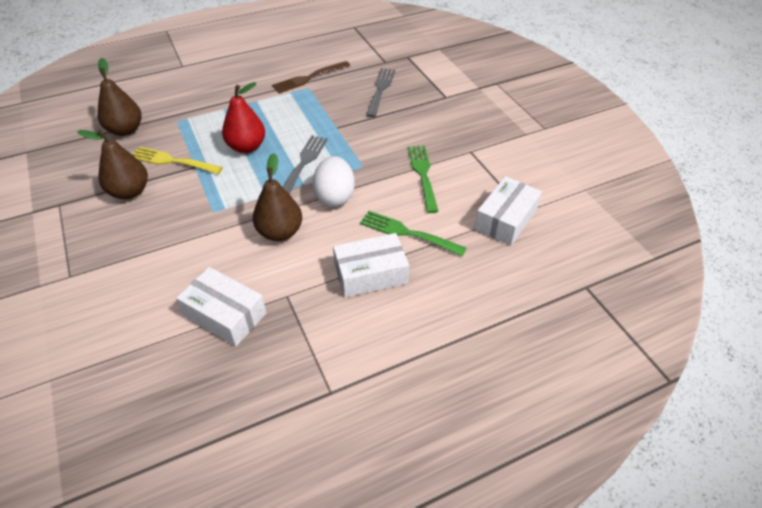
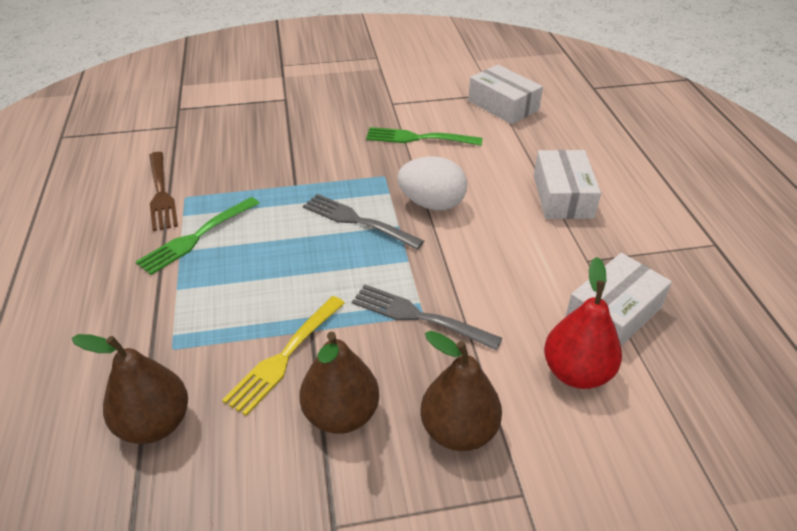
camera: 75 degrees left, 5 degrees down
(247, 147) = (293, 270): red pear -> red pear (576, 372)
(280, 232) = (482, 255): brown pear -> brown pear (458, 430)
(380, 90) = (239, 139): grey fork -> grey fork (420, 317)
(408, 233) = (508, 163): green fork -> green fork (197, 236)

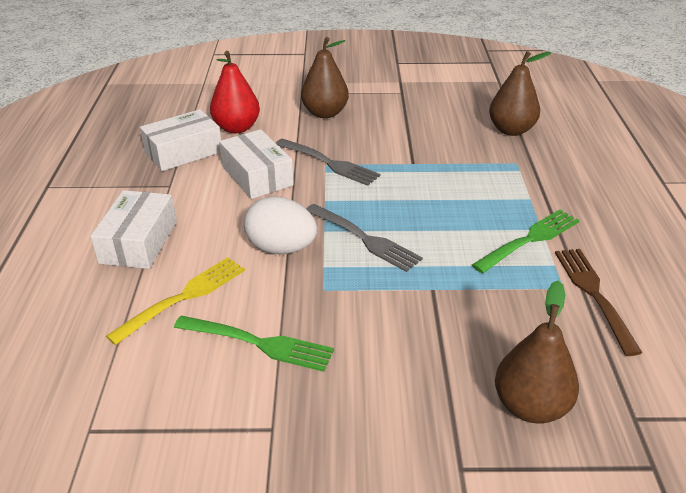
camera: 170 degrees left, 5 degrees down
(285, 355) = (431, 152): yellow fork -> yellow fork (183, 298)
(341, 414) = (394, 124): brown pear -> brown pear (530, 406)
(503, 105) = (95, 397): white box -> white box (257, 176)

